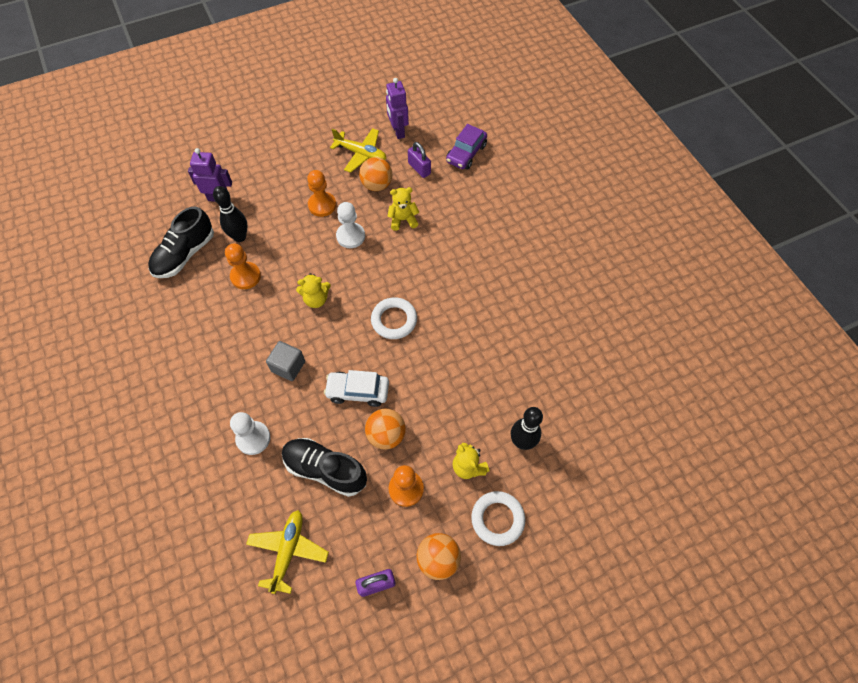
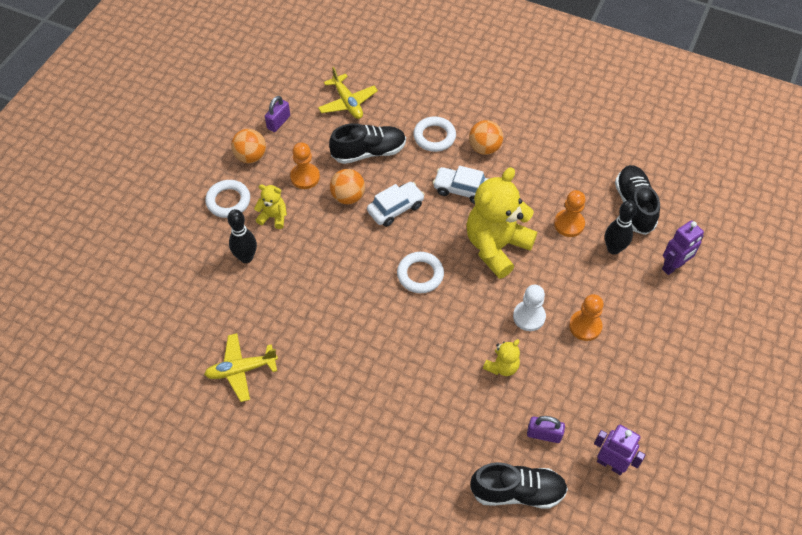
camera: 140 degrees right, 5 degrees down
(253, 438) = (434, 136): white pawn -> white ring
(288, 366) = (462, 189): grey cube -> white car
(316, 299) = (496, 246): yellow teddy bear -> yellow teddy bear, size x2.17
(361, 154) = (614, 406): yellow plane -> yellow plane (241, 370)
(377, 185) = (562, 384): orange ball -> orange ball (484, 148)
(466, 153) = (517, 491): purple car -> black shoe

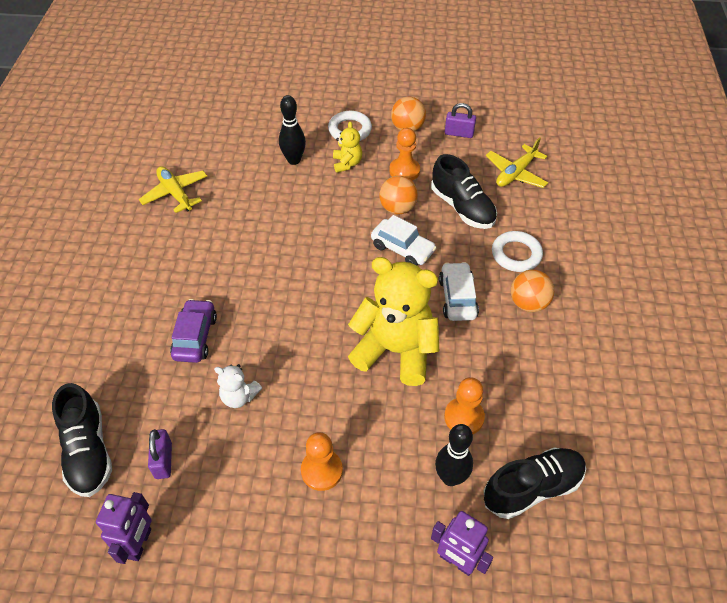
camera: 70 degrees right, 5 degrees down
(420, 274) = (329, 292): white ring -> none
(429, 387) = (195, 337): none -> purple car
(502, 366) = (239, 396): yellow teddy bear -> white teddy bear
(529, 317) = (313, 407): white pawn -> none

